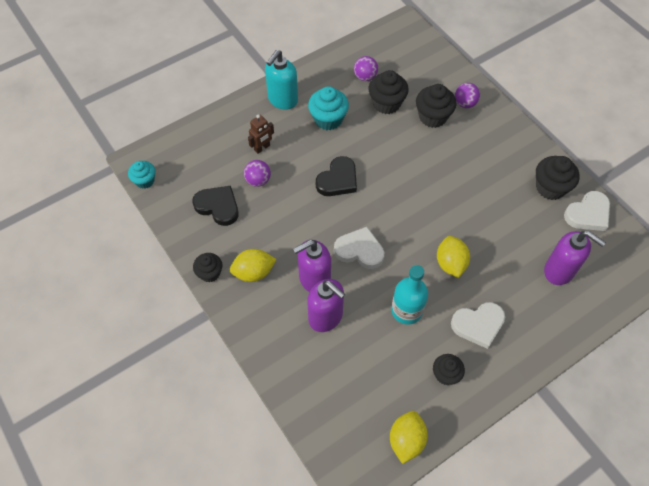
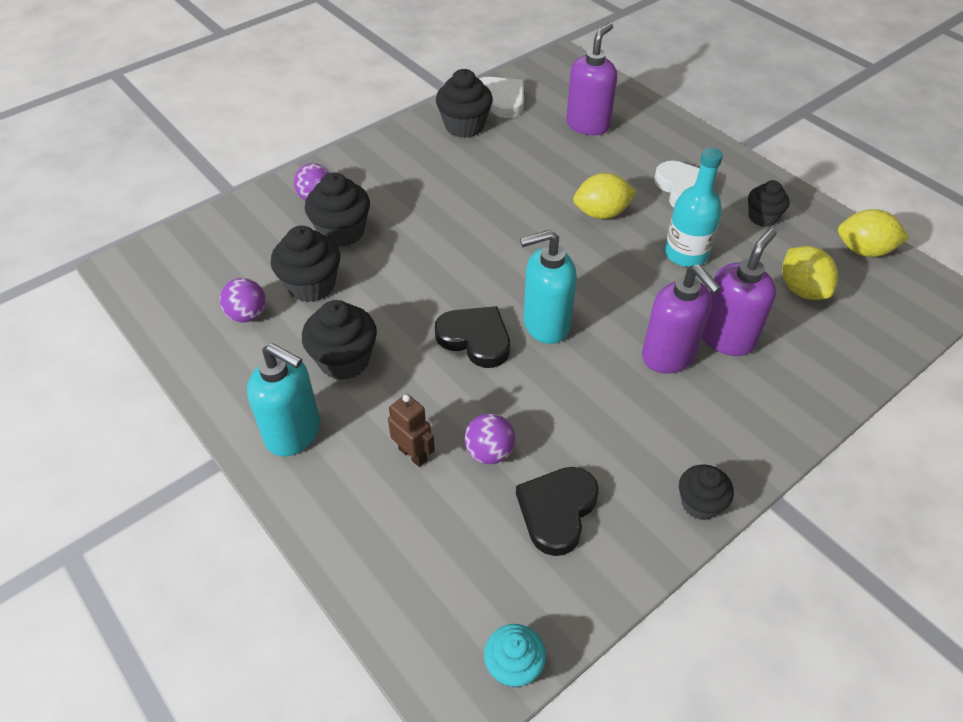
camera: 95 degrees left, 10 degrees down
(254, 272) = (679, 437): yellow lemon -> yellow lemon (802, 289)
(328, 119) = (344, 360): turquoise cupcake -> black cupcake
(346, 216) = (545, 324): none -> turquoise soap dispenser
(359, 250) = (603, 306): white heart -> none

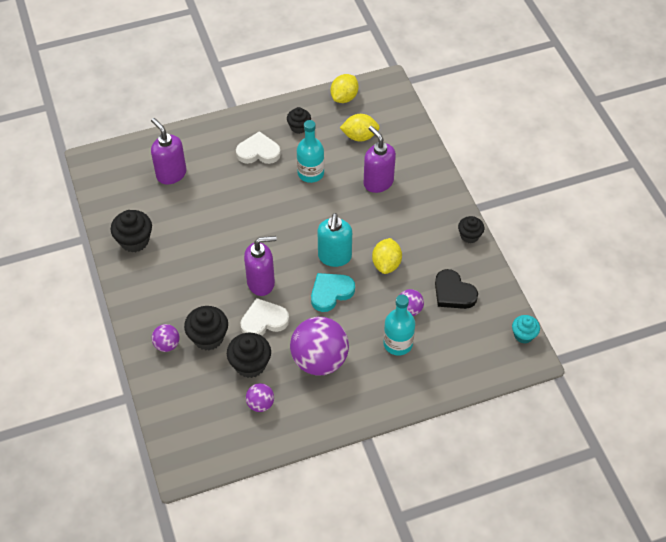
camera: 70 degrees left, 5 degrees up
(294, 433) = (362, 396): turquoise soap dispenser -> none
(344, 360) = (319, 360): black cupcake -> purple ball
(413, 454) = (398, 343): brown robot -> turquoise bottle
(475, 339) = (331, 293): black heart -> turquoise heart
(501, 100) = (116, 211): white heart -> white heart (264, 321)
(601, 213) = (258, 199): yellow lemon -> yellow lemon (386, 264)
(669, 356) = (379, 211): purple soap dispenser -> purple soap dispenser (261, 282)

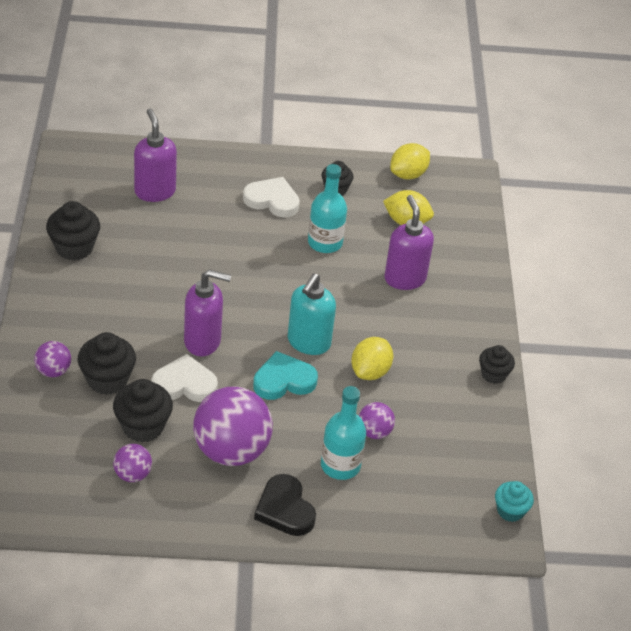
camera: 15 degrees right, 10 degrees down
(453, 293) = (441, 431): black heart -> black heart (285, 509)

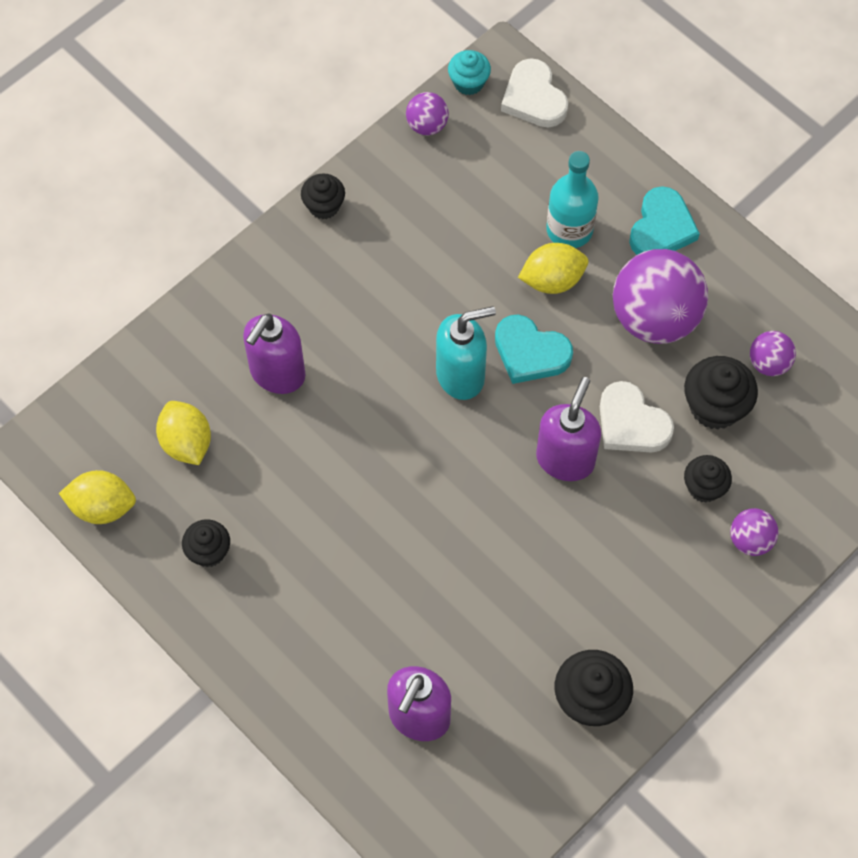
camera: 130 degrees left, 20 degrees up
(107, 380) = (704, 487): black cupcake -> black cupcake, size x0.64
(203, 341) = (565, 459): purple soap dispenser -> purple soap dispenser turned 60 degrees clockwise
(272, 200) = (298, 593): white heart -> white heart (534, 98)
(285, 509) = (661, 228): black heart -> turquoise heart
(325, 242) = (306, 485): turquoise bottle -> none
(370, 371) = (436, 298): yellow lemon -> yellow lemon (552, 280)
(374, 432) = (503, 236): purple ball -> purple ball (427, 125)

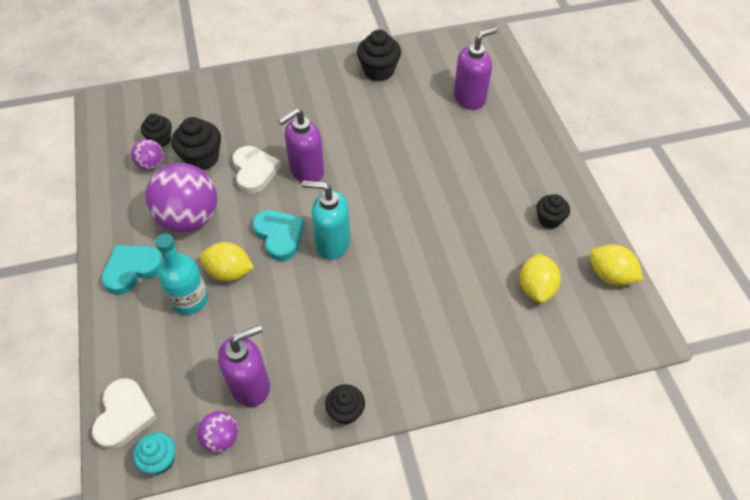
camera: 150 degrees left, 10 degrees down
(277, 373) = (451, 303): purple soap dispenser -> purple soap dispenser (250, 386)
(704, 487) = (244, 125): black cupcake -> black cupcake (160, 139)
(750, 540) = (244, 95): purple ball -> none

